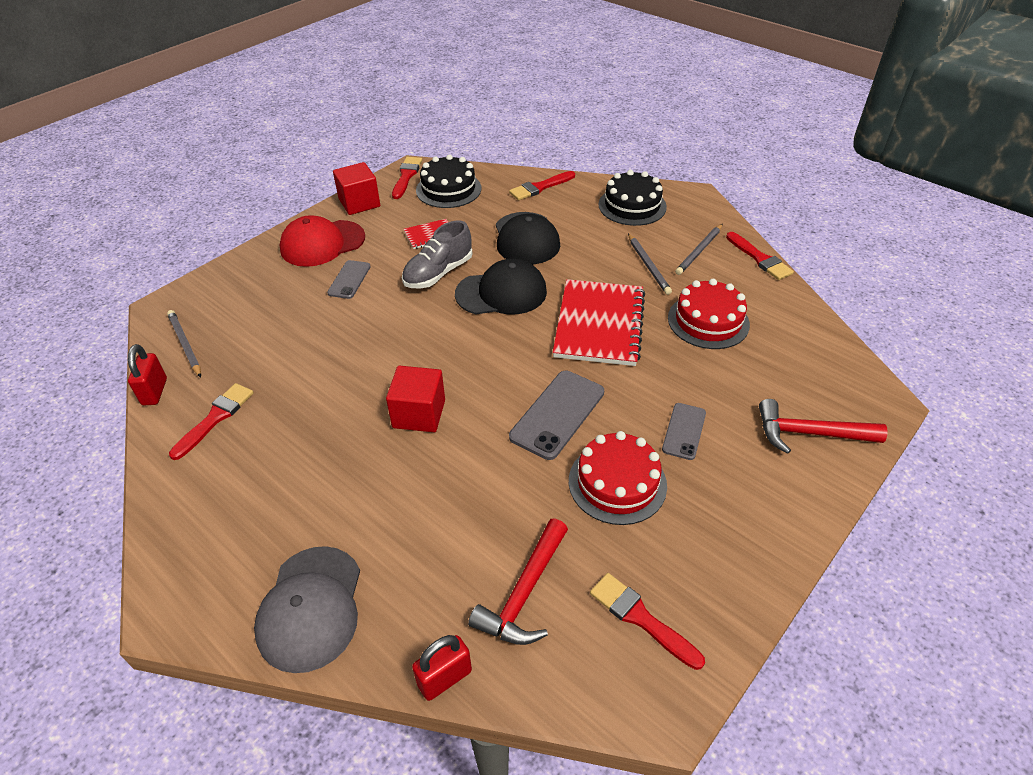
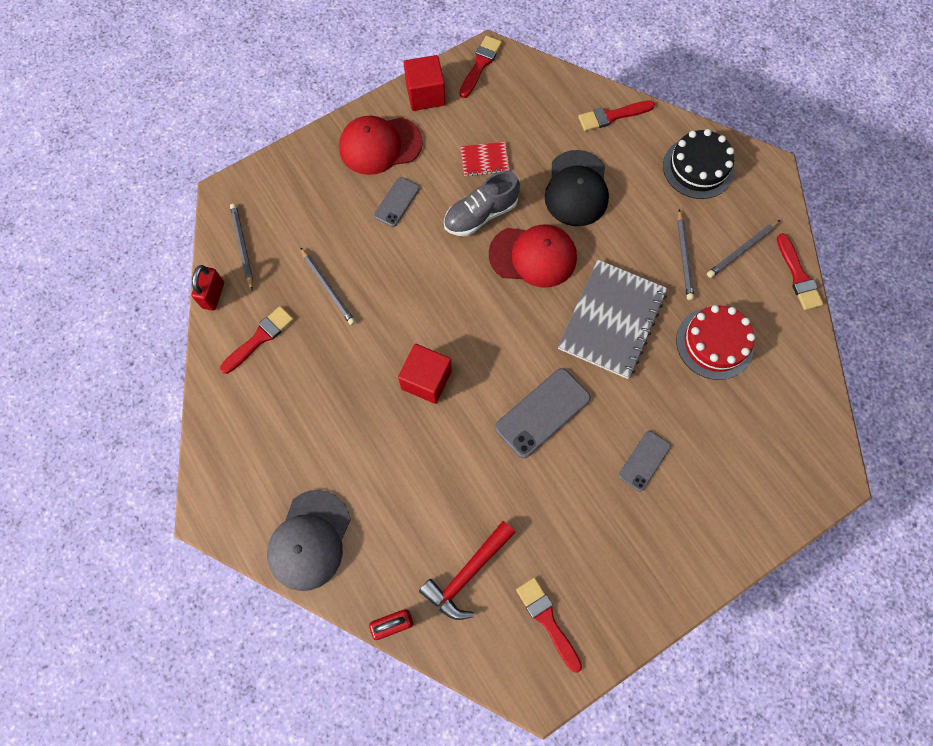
camera: 15 degrees right, 25 degrees up
(289, 359) = (328, 288): none -> grey pencil
(448, 189) = (518, 96): black cake -> none
(501, 293) = (533, 256): black cap -> red cap
(599, 324) = (611, 320): red notebook -> grey notebook
(617, 483) = (570, 496): red cake -> none
(810, 433) = (752, 493): red hammer -> none

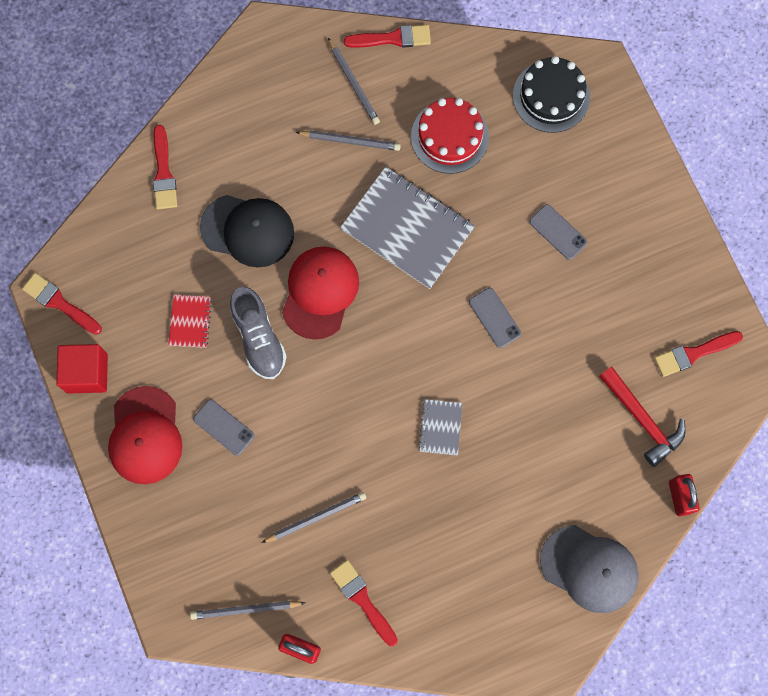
camera: 80 degrees left, 5 degrees up
(426, 380) = (440, 427): red cube -> grey notebook
(542, 412) = (494, 318): grey phone -> grey phone, size x0.61
(698, 168) = (248, 100): black cake -> black cake (551, 96)

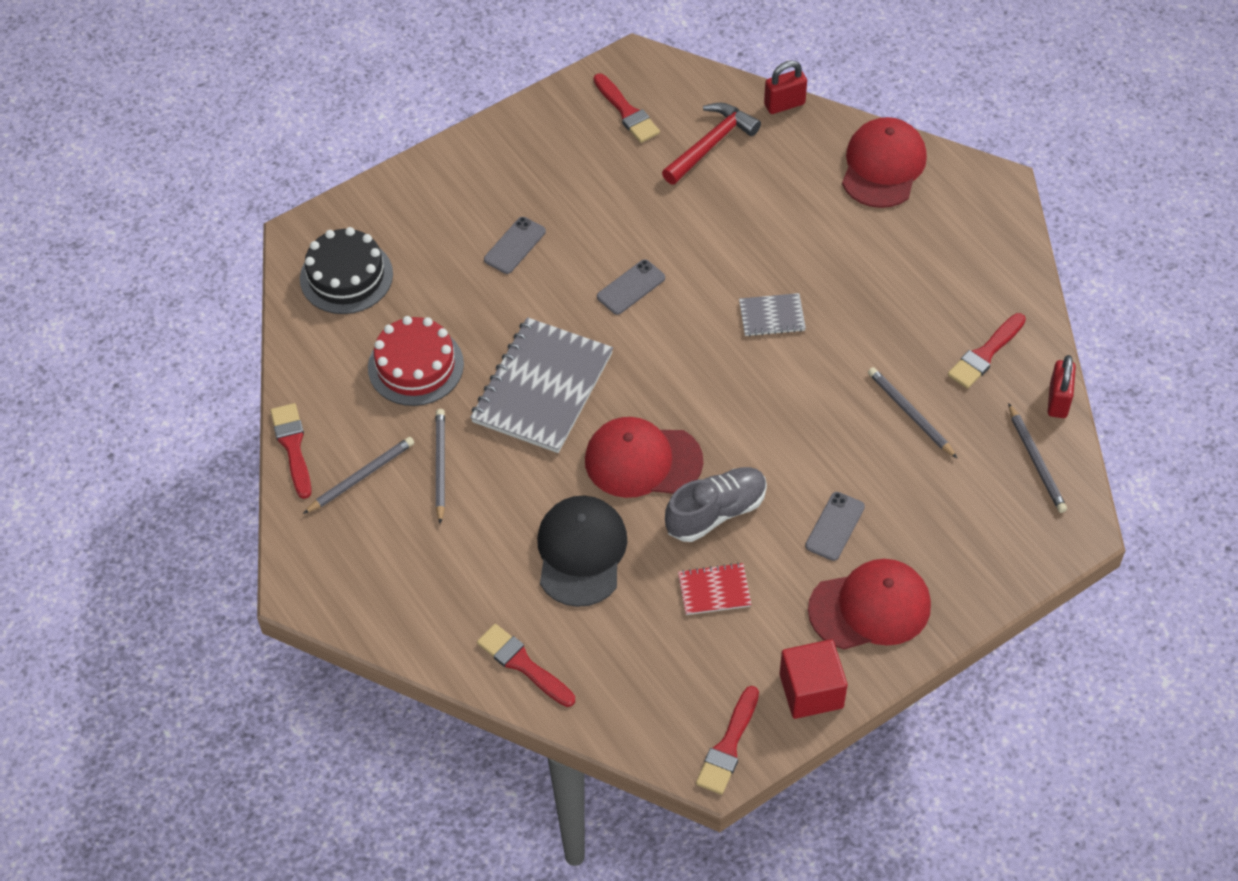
camera: 100 degrees left, 20 degrees down
(163, 173) = (523, 664): red brush -> red brush turned 120 degrees counterclockwise
(589, 568) = (883, 166): grey cap -> red cap

